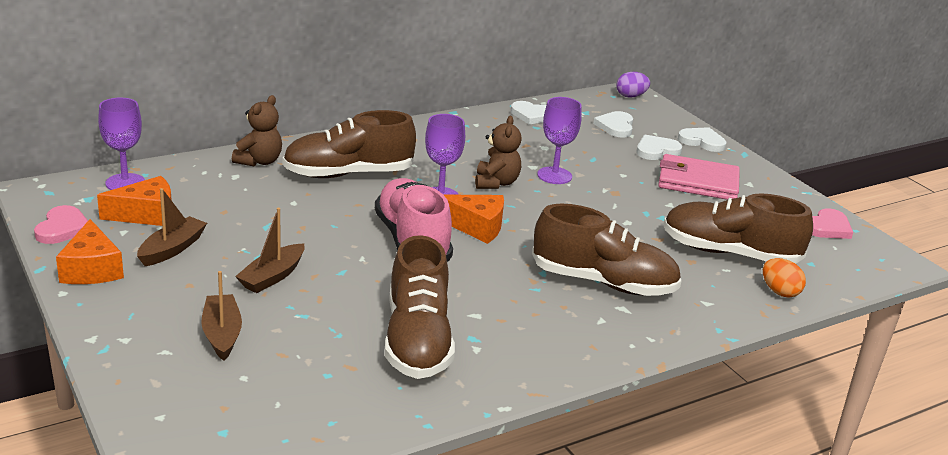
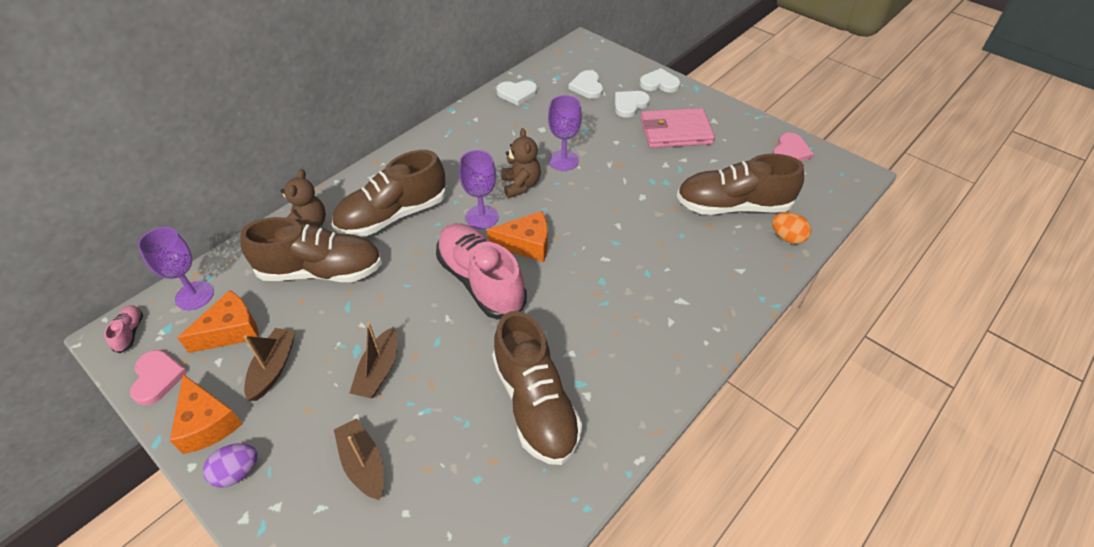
camera: 15 degrees left, 20 degrees up
(54, 193) = (130, 333): none -> pink shoe
(603, 282) = (653, 276): brown shoe -> brown shoe (321, 271)
(631, 96) = (584, 47): purple egg -> purple egg (237, 472)

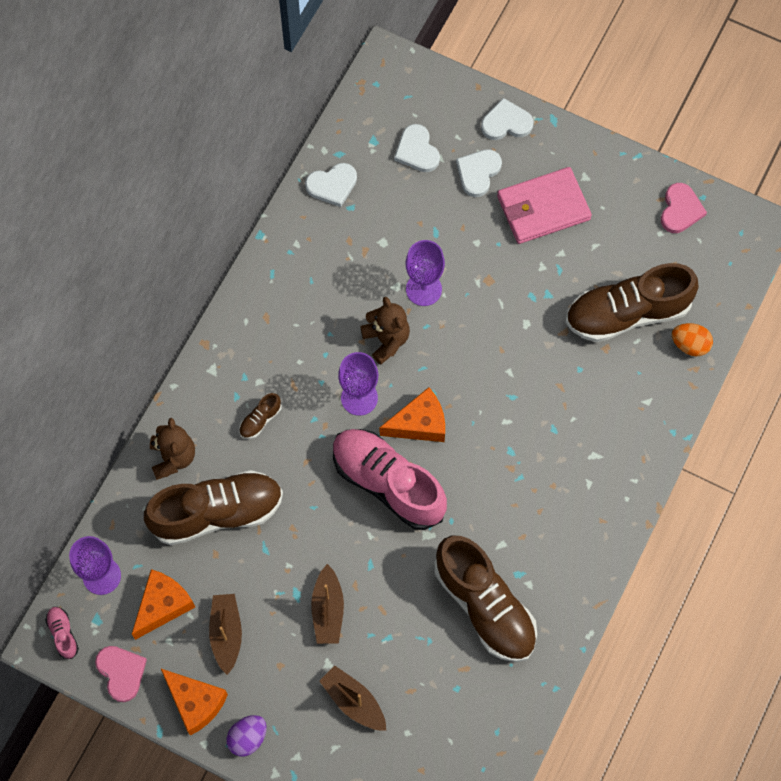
camera: 15 degrees left, 20 degrees up
(393, 215) = (260, 420): brown shoe -> brown shoe, size x0.40

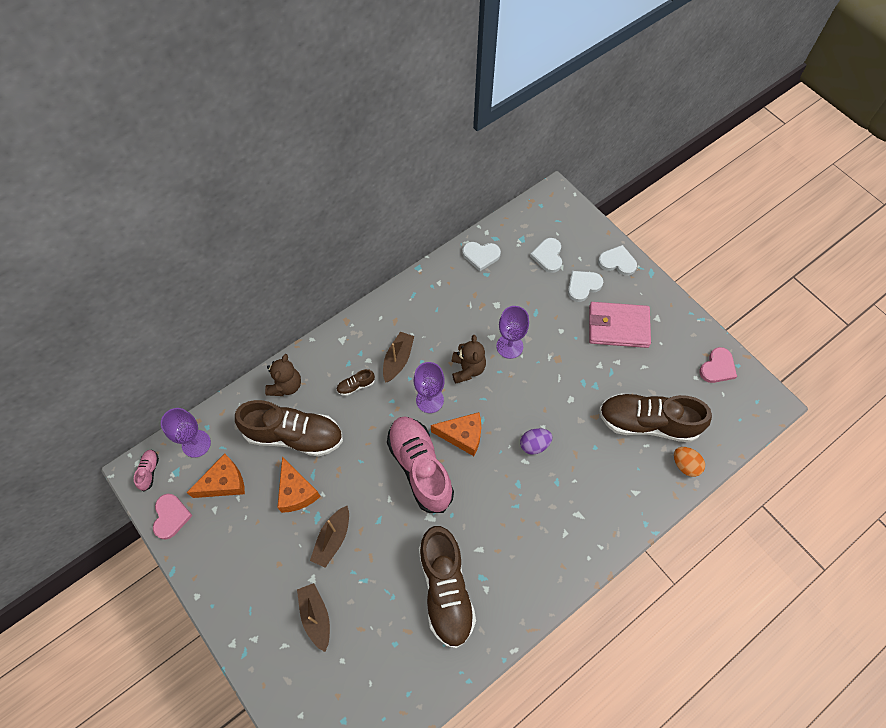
camera: 25 degrees right, 5 degrees down
(195, 702) = (207, 562): orange cheese -> orange cheese (296, 491)
(226, 633) = (255, 523): brown boat -> brown boat (398, 360)
(248, 738) = (228, 607): purple egg -> purple egg (534, 445)

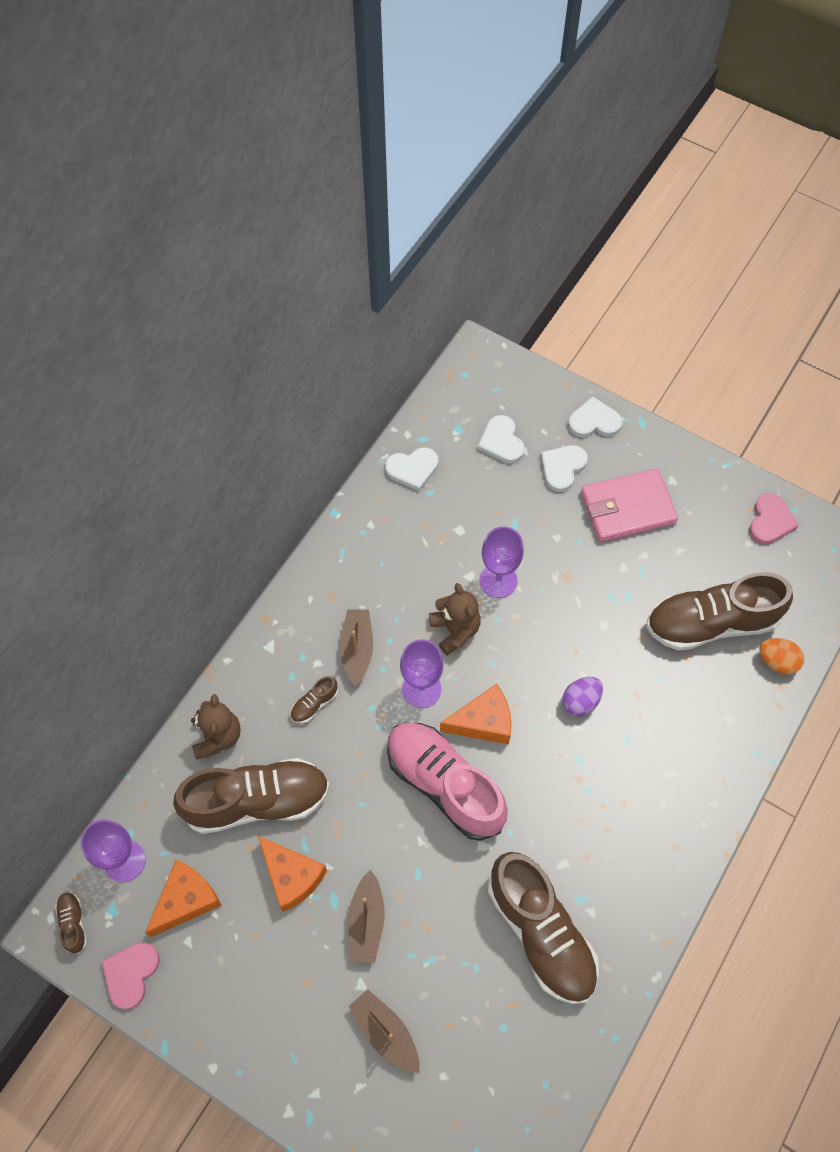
camera: 20 degrees left, 0 degrees up
(149, 471) = (73, 923): pink shoe -> brown shoe
(171, 516) = (131, 974): pink heart -> pink heart turned 135 degrees counterclockwise

